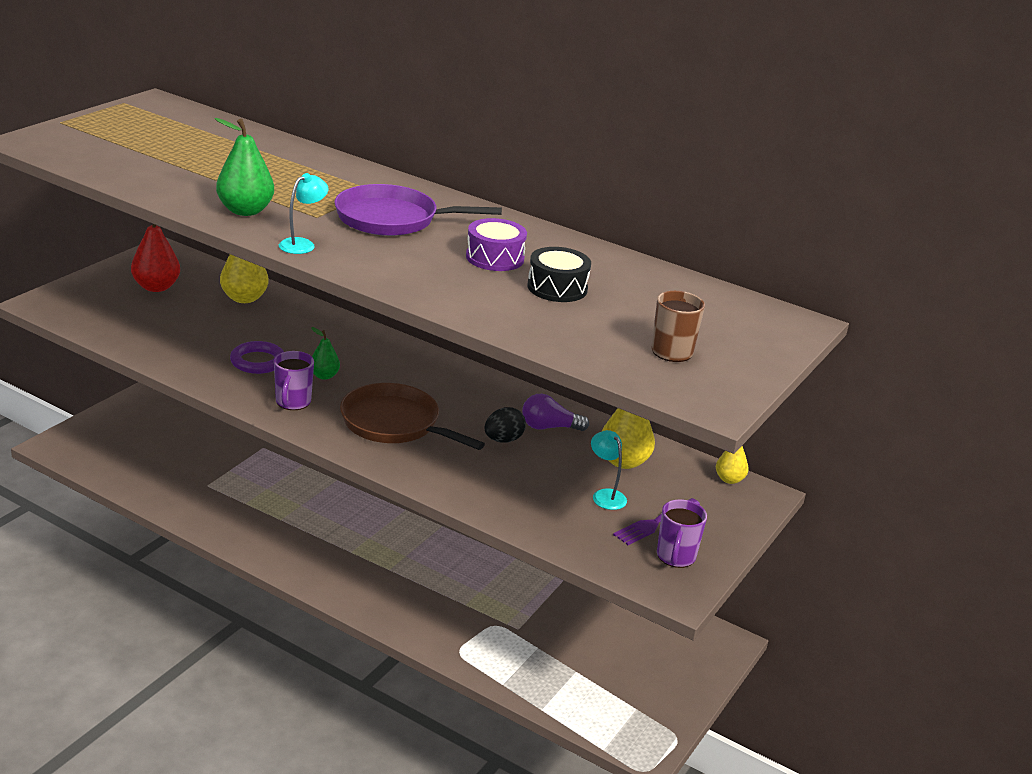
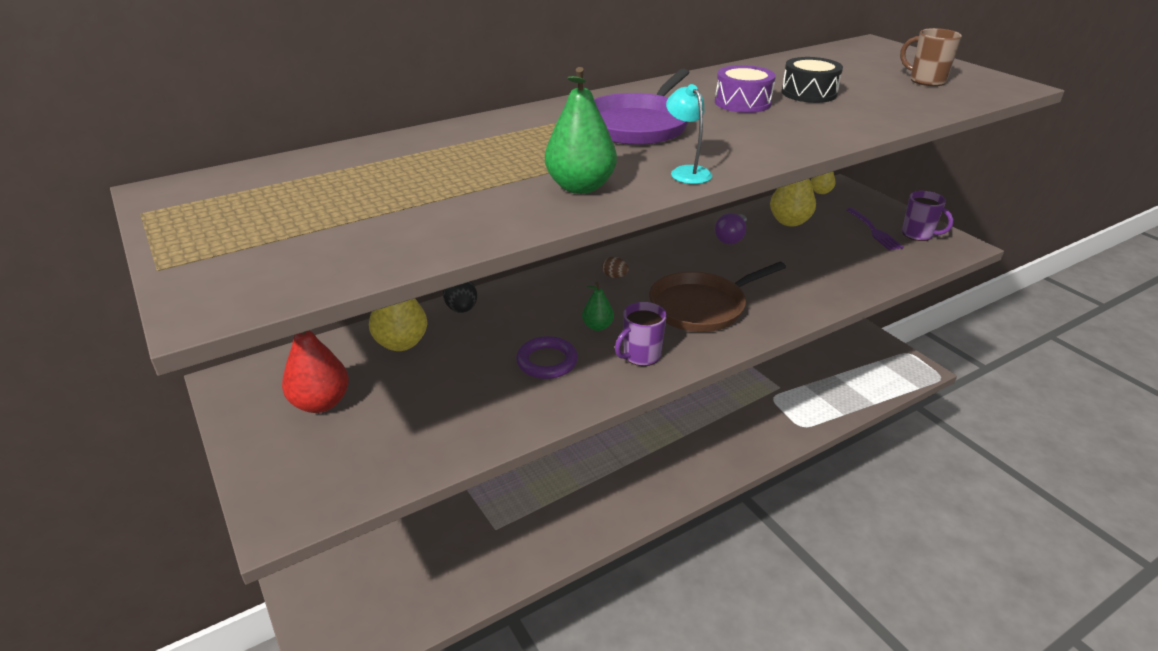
camera: 60 degrees left, 5 degrees up
(292, 402) = (640, 356): purple mug -> purple mug turned 105 degrees clockwise
(415, 372) = (614, 276): none -> brown egg
(503, 440) = (745, 262): black egg -> black egg (461, 309)
(605, 495) = (835, 240): turquoise lamp -> none

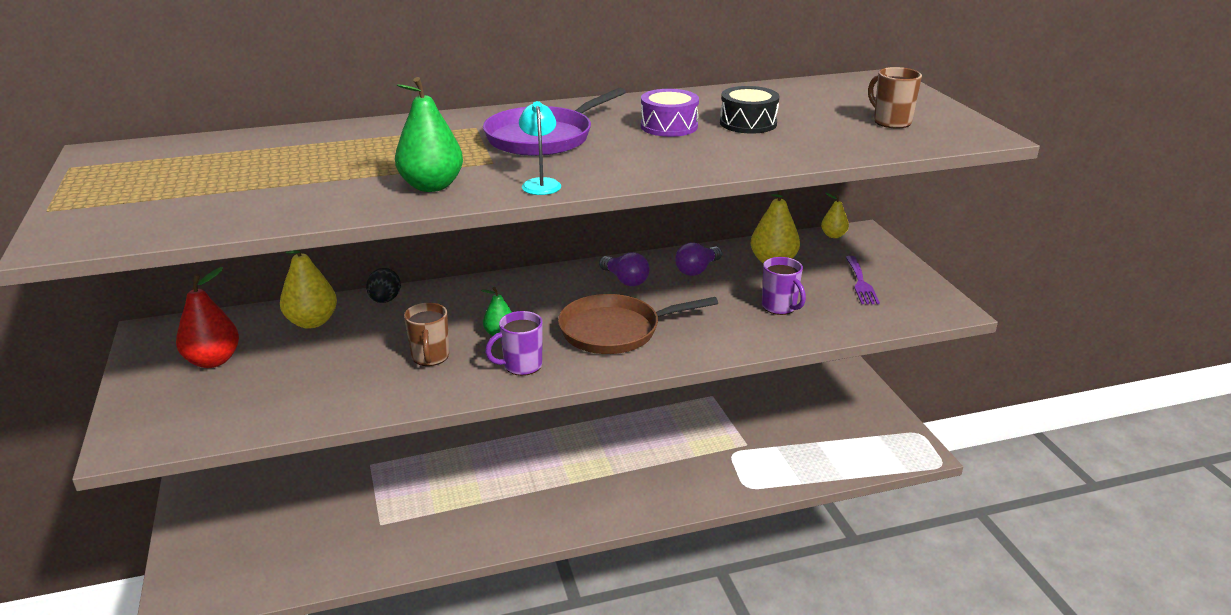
camera: 15 degrees right, 5 degrees down
(547, 361) = (430, 357): purple ring -> brown mug
(614, 276) = (550, 291): brown egg -> none
(675, 256) = (625, 280): none -> purple light bulb
(918, 235) = (908, 292): purple mug -> purple mug (779, 307)

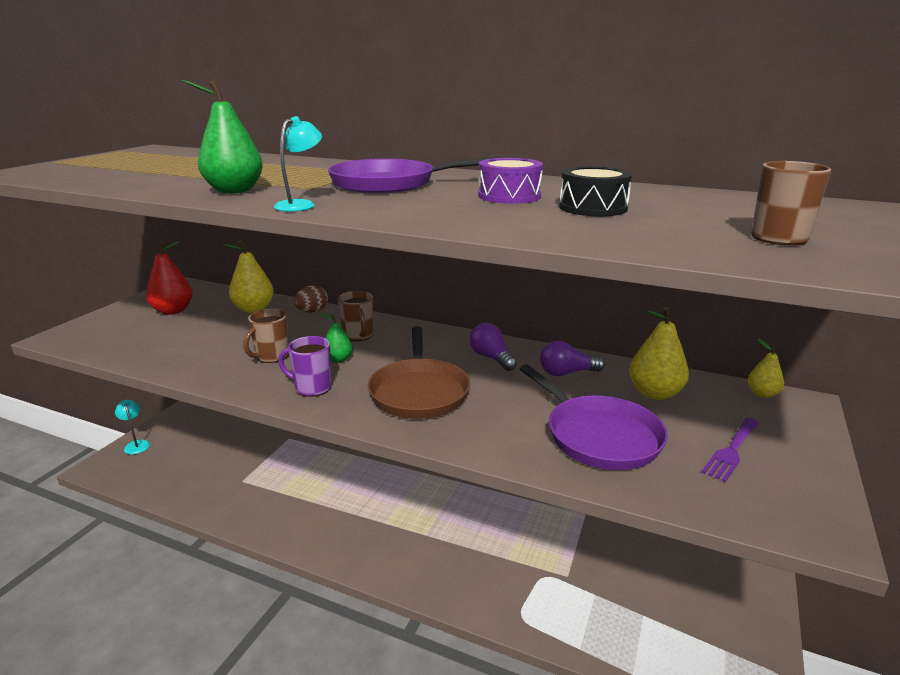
camera: 40 degrees right, 5 degrees down
(186, 559) = (136, 444): none -> turquoise lamp
(385, 300) = (312, 311): black egg -> brown egg
(477, 305) = (358, 335): none -> brown mug
(614, 331) = (419, 392): brown pan -> brown pan turned 120 degrees counterclockwise
(625, 280) = (491, 358): purple light bulb -> purple light bulb turned 150 degrees clockwise
(779, 307) = (599, 436): purple mug -> purple pan

